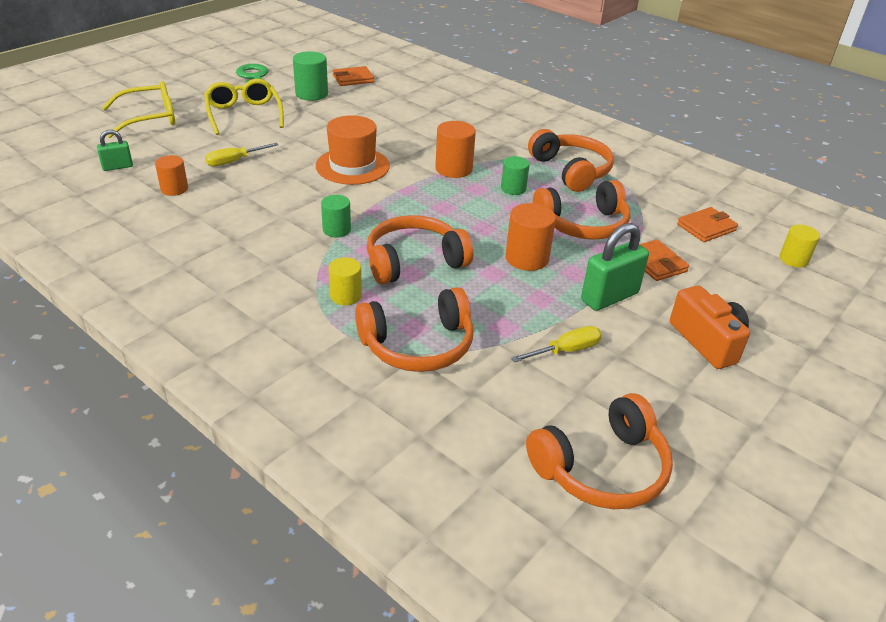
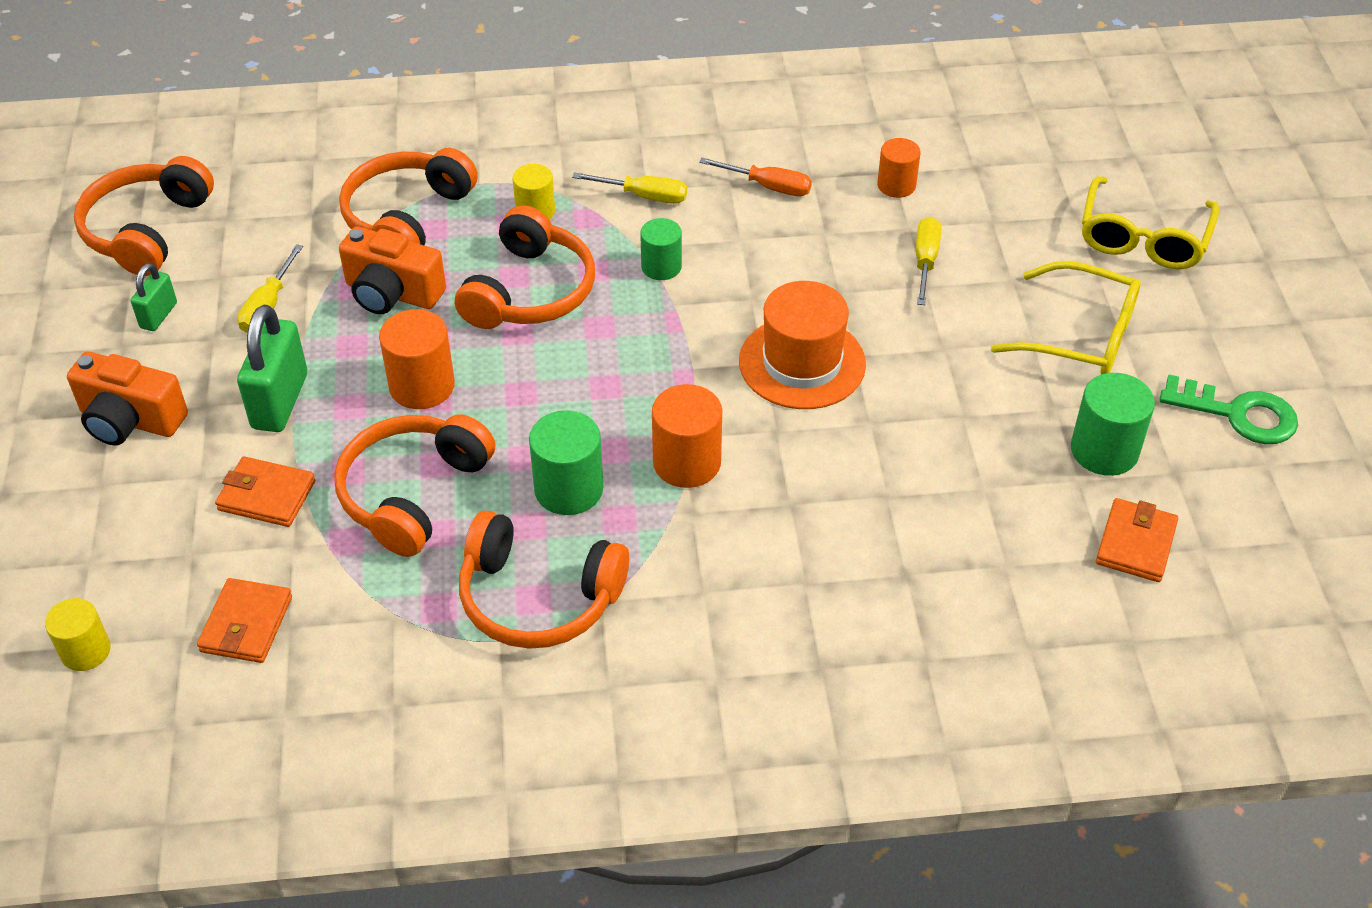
camera: 135 degrees right, 10 degrees up
(117, 167) = (1002, 163): green padlock -> green padlock (158, 315)
(221, 226) = (768, 187): none -> orange screwdriver
(281, 263) = (644, 196): none -> yellow screwdriver
(485, 308) = (392, 293): none -> orange camera
(513, 188) = (568, 489): green cylinder -> green cylinder, size x1.52

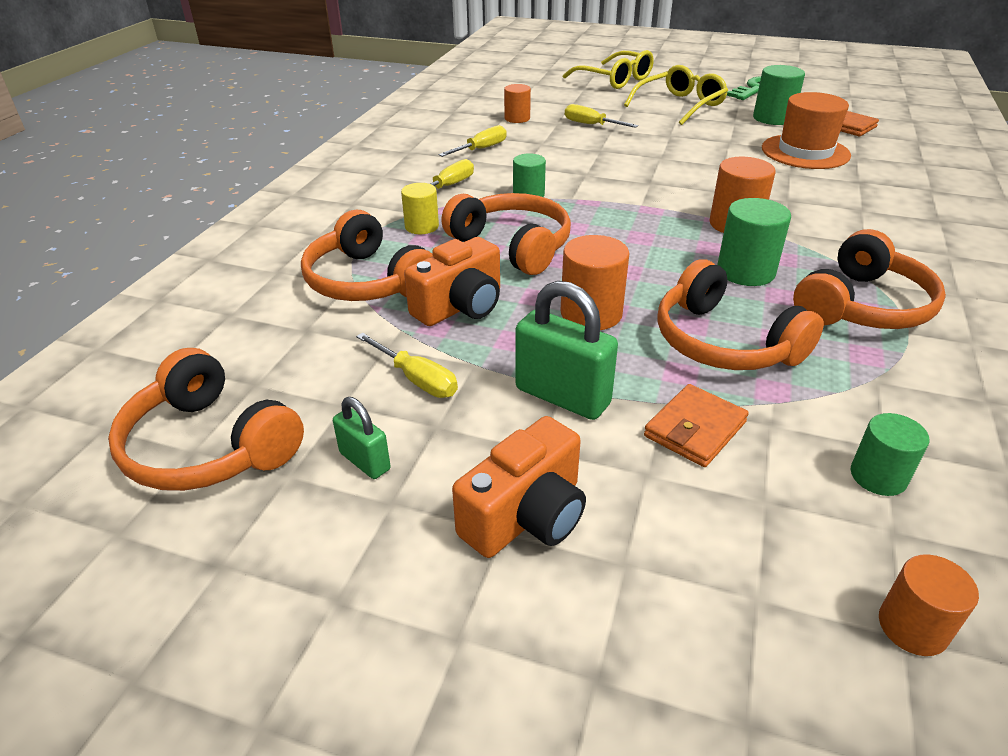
camera: 65 degrees left, 10 degrees down
(85, 651) = (912, 627): yellow cylinder -> orange cylinder
(246, 624) = (878, 476): orange wallet -> green cylinder
(768, 187) = (481, 149): orange screwdriver -> yellow screwdriver
(802, 363) = (658, 172): orange hat -> orange hat (805, 152)

